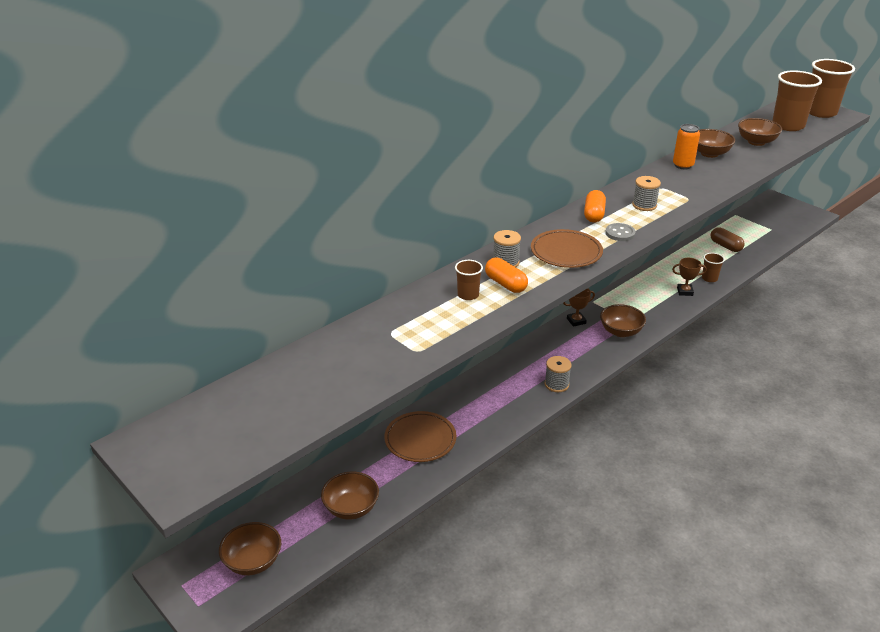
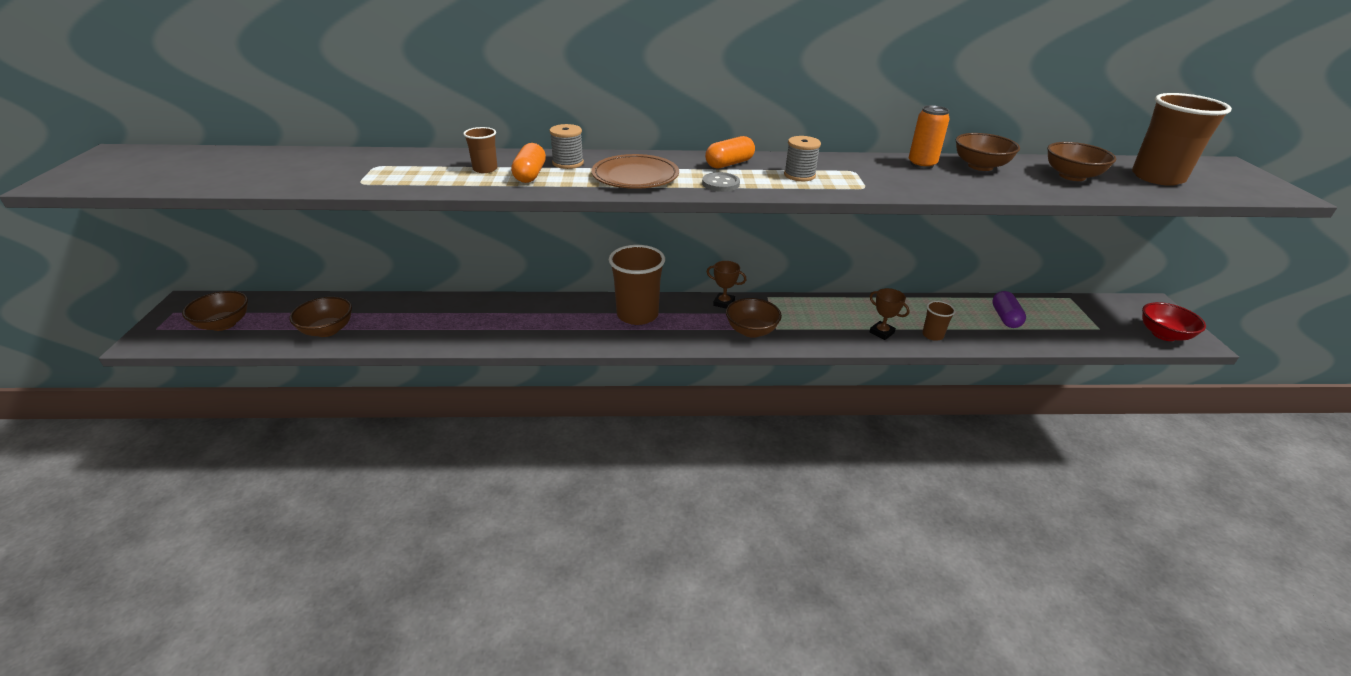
camera: 40 degrees right, 0 degrees up
(420, 439) = (449, 316): brown plate -> none
(556, 384) = (617, 338): grey spool -> none
(725, 246) = (1005, 318): brown capsule -> purple capsule
(799, 218) = (1163, 335): none -> red bowl
(820, 112) = (1244, 182): brown cup -> brown cup (637, 315)

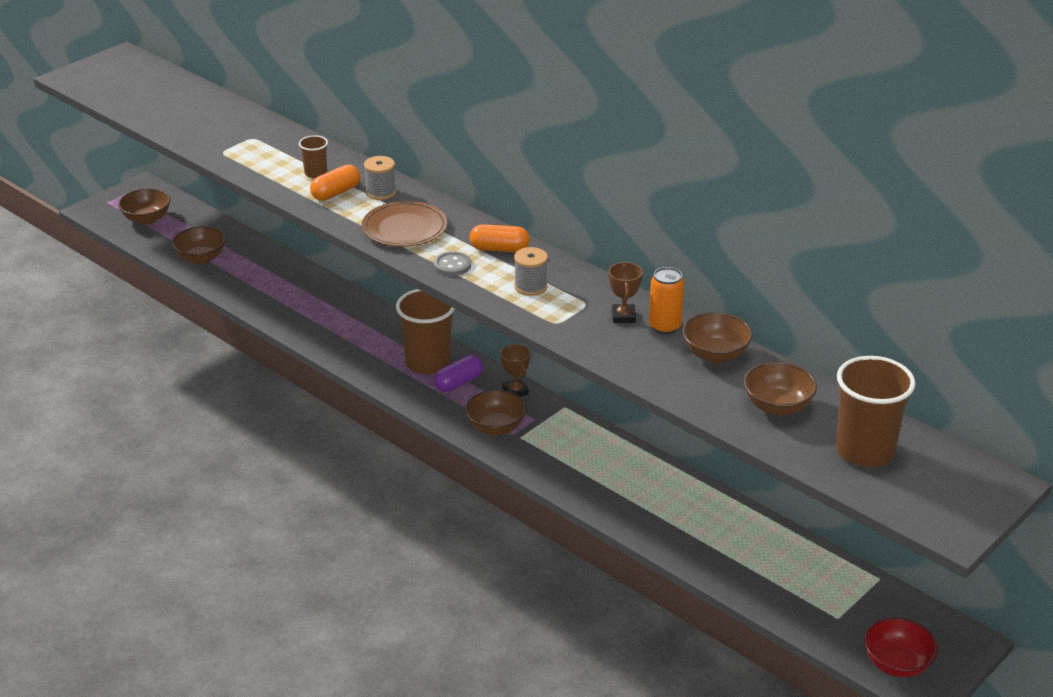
camera: 45 degrees right, 0 degrees up
(881, 332) = (606, 493): brown trophy -> brown trophy (623, 316)
(932, 335) = (649, 522): brown cup -> none
(1005, 318) = (757, 552): purple capsule -> purple capsule (458, 383)

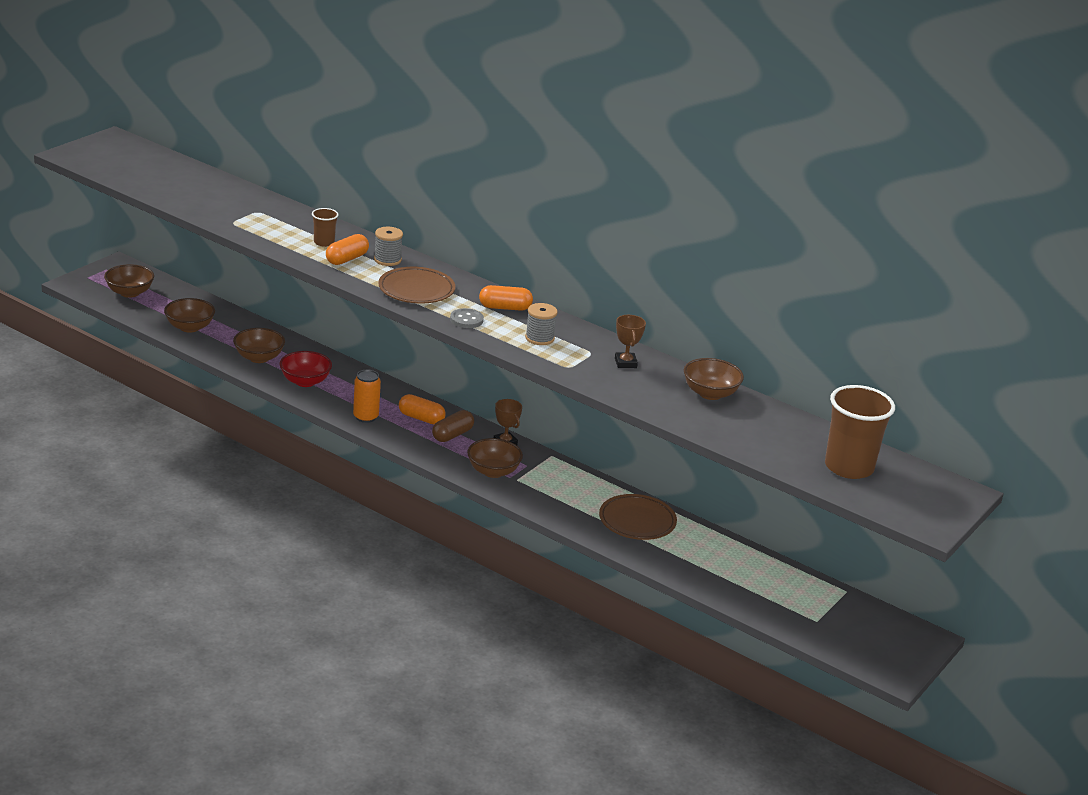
camera: 10 degrees left, 5 degrees down
(428, 363) = (421, 418): brown cup -> orange capsule
(458, 383) = (452, 435): purple capsule -> brown capsule
(648, 488) = (637, 521): none -> brown plate
(664, 327) = (662, 371): orange can -> orange can (365, 417)
(777, 406) = (770, 433): brown bowl -> brown bowl (259, 358)
(897, 664) = (871, 655): red bowl -> red bowl (305, 381)

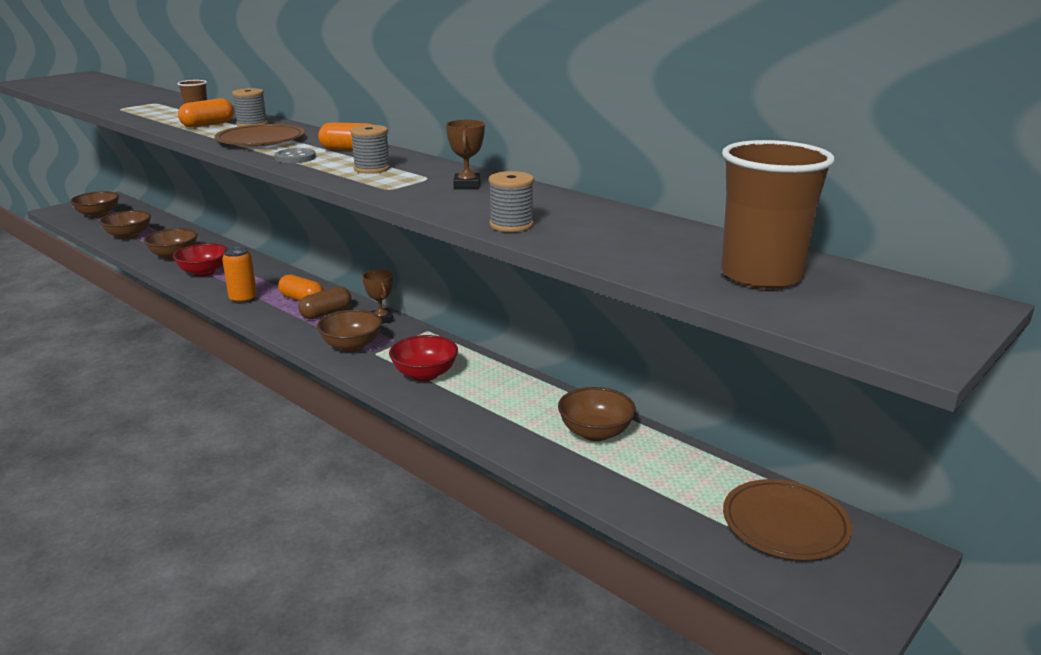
camera: 10 degrees right, 5 degrees down
(567, 501) = (425, 374): none -> red bowl
(637, 521) = (502, 395): brown plate -> brown plate (785, 524)
(677, 414) = (511, 225): none -> grey spool
(710, 393) = (567, 207): brown bowl -> brown bowl (595, 432)

